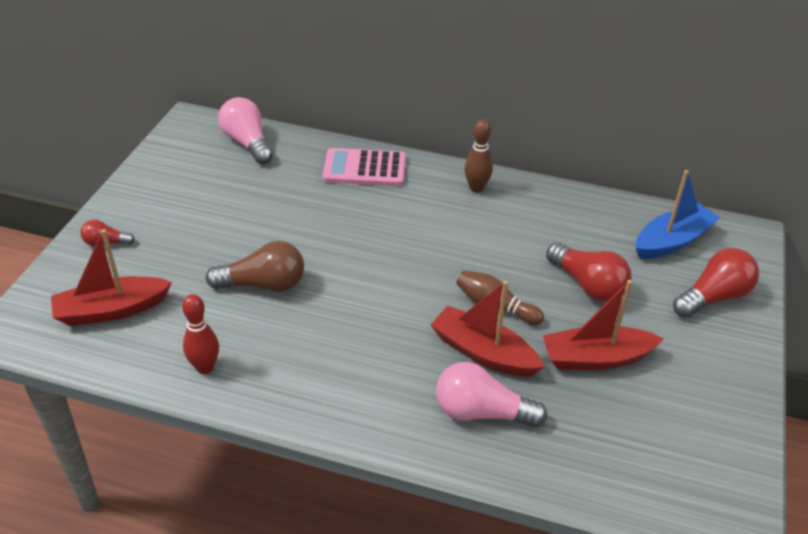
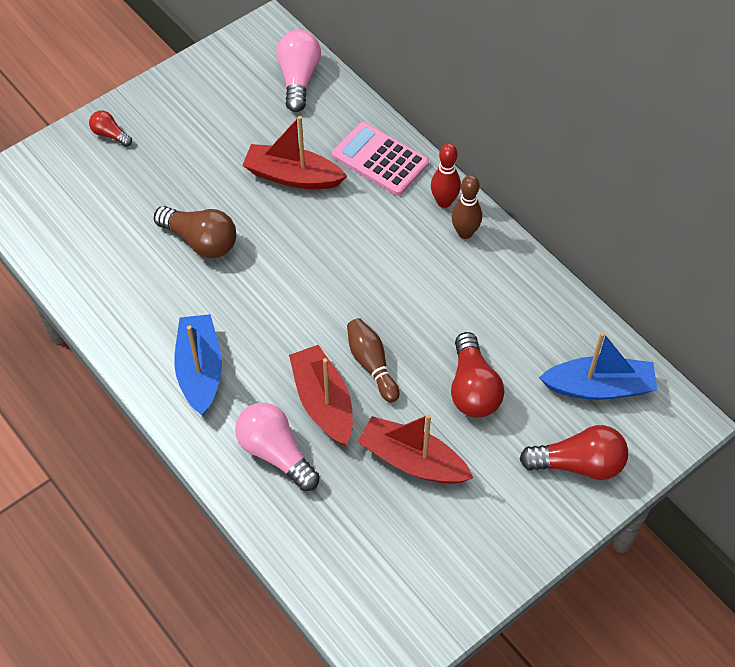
camera: 35 degrees right, 15 degrees up
(112, 310) = (72, 205): red boat -> red boat (293, 176)
(205, 367) = (103, 295): red bowling pin -> red bowling pin (444, 202)
(353, 382) = (200, 370): none -> blue boat

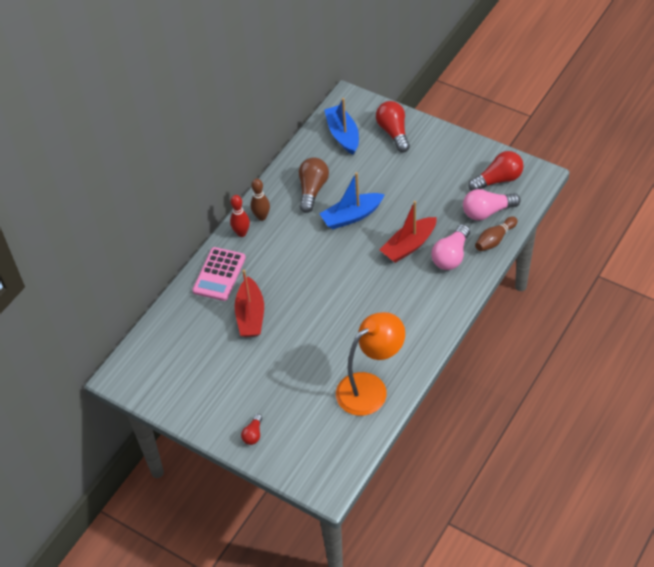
camera: 105 degrees left, 5 degrees down
(104, 273) = (370, 388): none -> orange lamp
(200, 241) = (323, 345): brown light bulb -> brown light bulb (312, 190)
(200, 370) = (416, 310): blue boat -> blue boat (352, 216)
(298, 79) = (162, 341): pink light bulb -> pink light bulb (487, 212)
(372, 364) = (374, 232): brown bowling pin -> brown bowling pin (495, 239)
(412, 460) = (425, 197): red boat -> none
(472, 388) = (368, 185): red light bulb -> red light bulb (498, 180)

